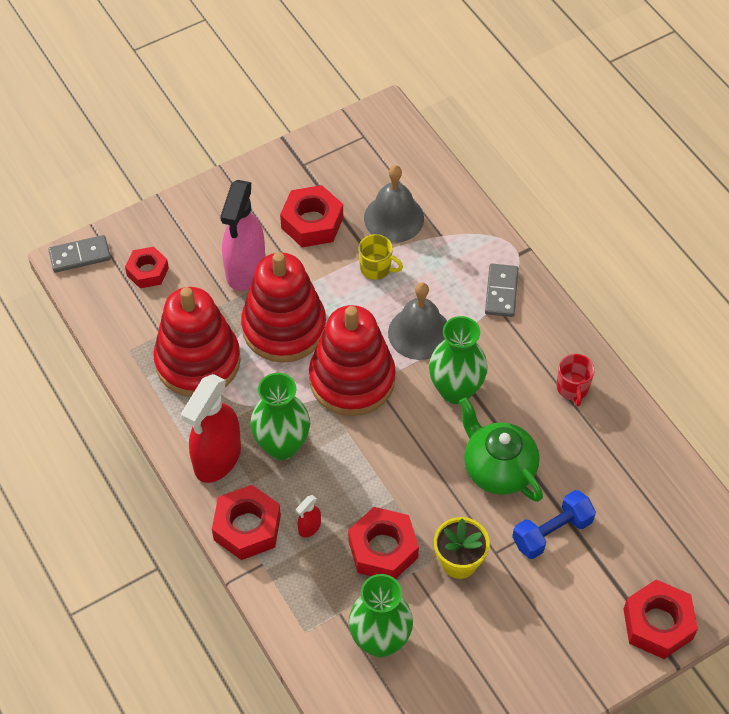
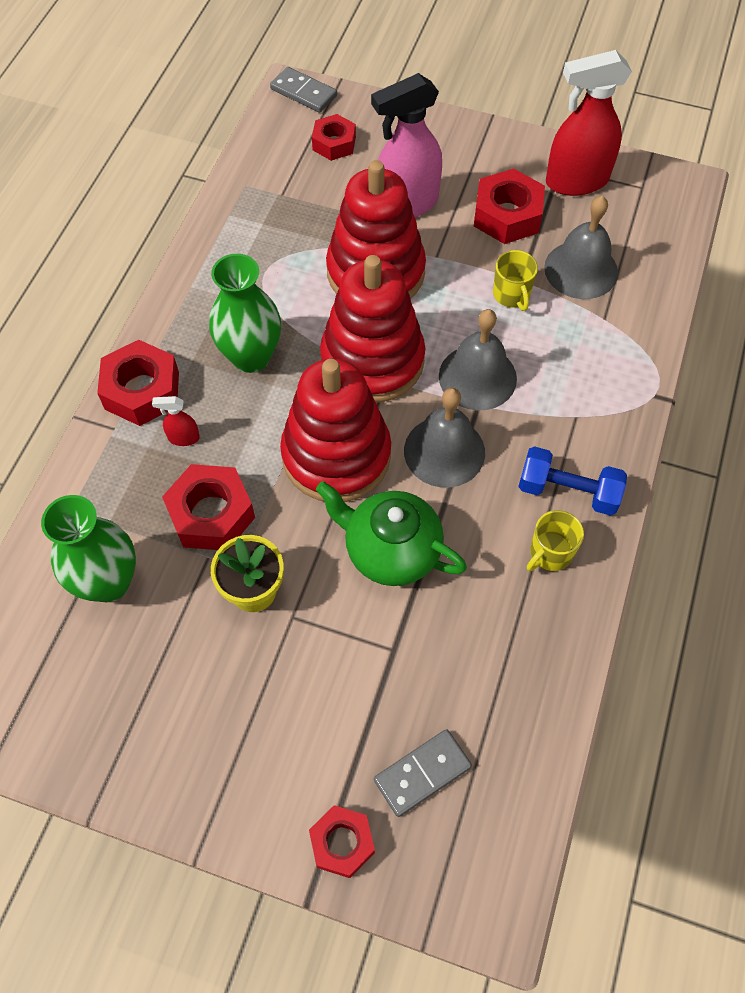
camera: 50 degrees right, 5 degrees up
(198, 361) = (279, 238): red stacking toy -> red stacking toy (336, 455)
(217, 459) = (193, 319): red spray bottle -> red spray bottle (576, 181)
(455, 390) = (444, 451): green vase -> grey bell
(497, 469) = (390, 550): green teapot -> green teapot turned 75 degrees counterclockwise
(501, 292) = (595, 411): grey domino -> grey domino (422, 773)
(552, 532) = (362, 654): blue dumbbell -> blue dumbbell (568, 491)
(572, 388) = (550, 553): red mug -> yellow mug
(657, 624) = (342, 843): red nut -> red nut, size x0.65

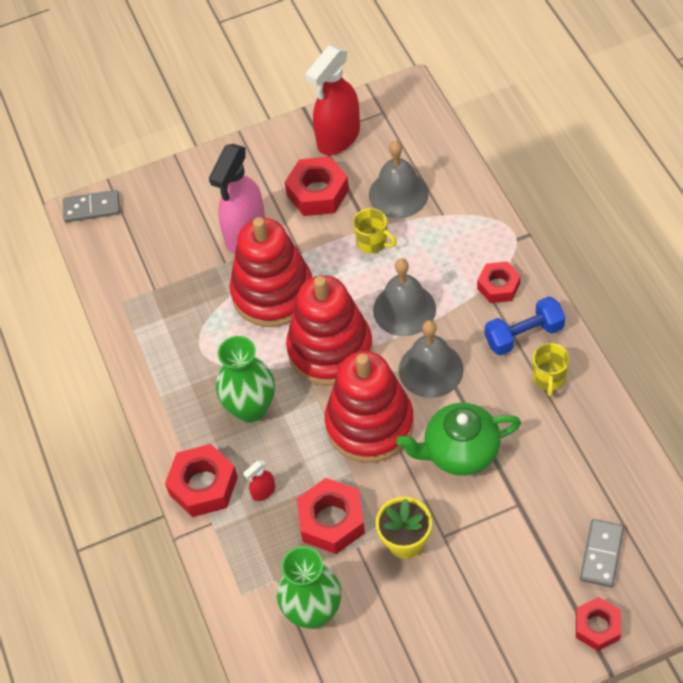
camera: 35 degrees left, 5 degrees down
(334, 143) = (152, 228): red nut -> red nut (498, 286)

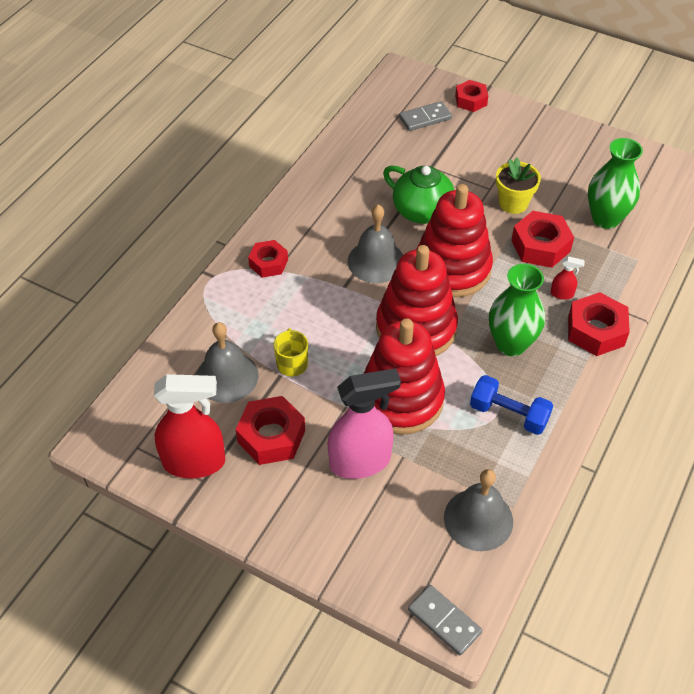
camera: 135 degrees left, 5 degrees down
(404, 309) = (338, 305): grey bell -> grey bell (478, 519)
(524, 335) = (300, 228): blue dumbbell -> blue dumbbell (509, 414)
(549, 378) = (324, 198): yellow mug -> none

